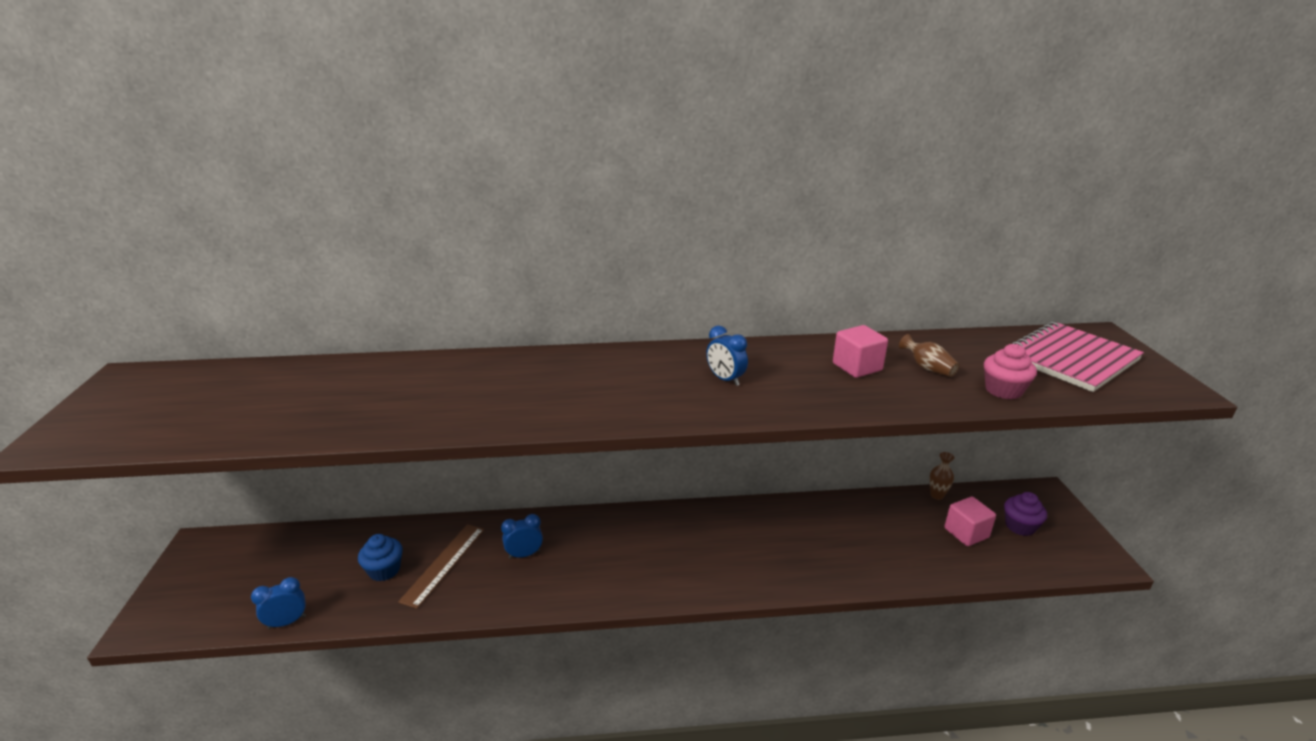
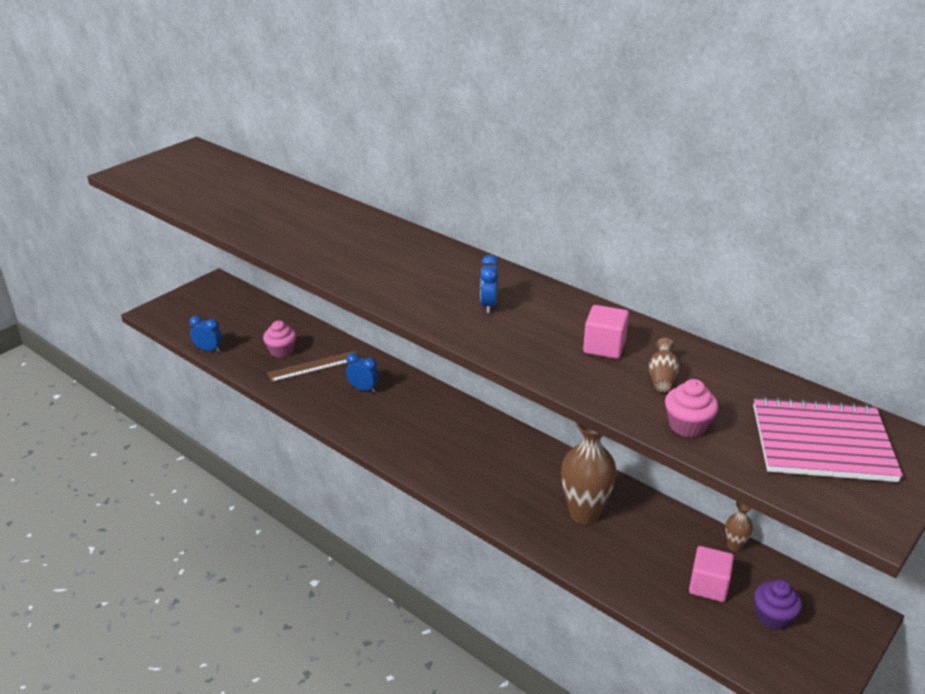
camera: 45 degrees right, 5 degrees up
(384, 570) = (281, 351): blue cupcake -> pink cupcake
(833, 538) = (584, 513): none -> brown vase

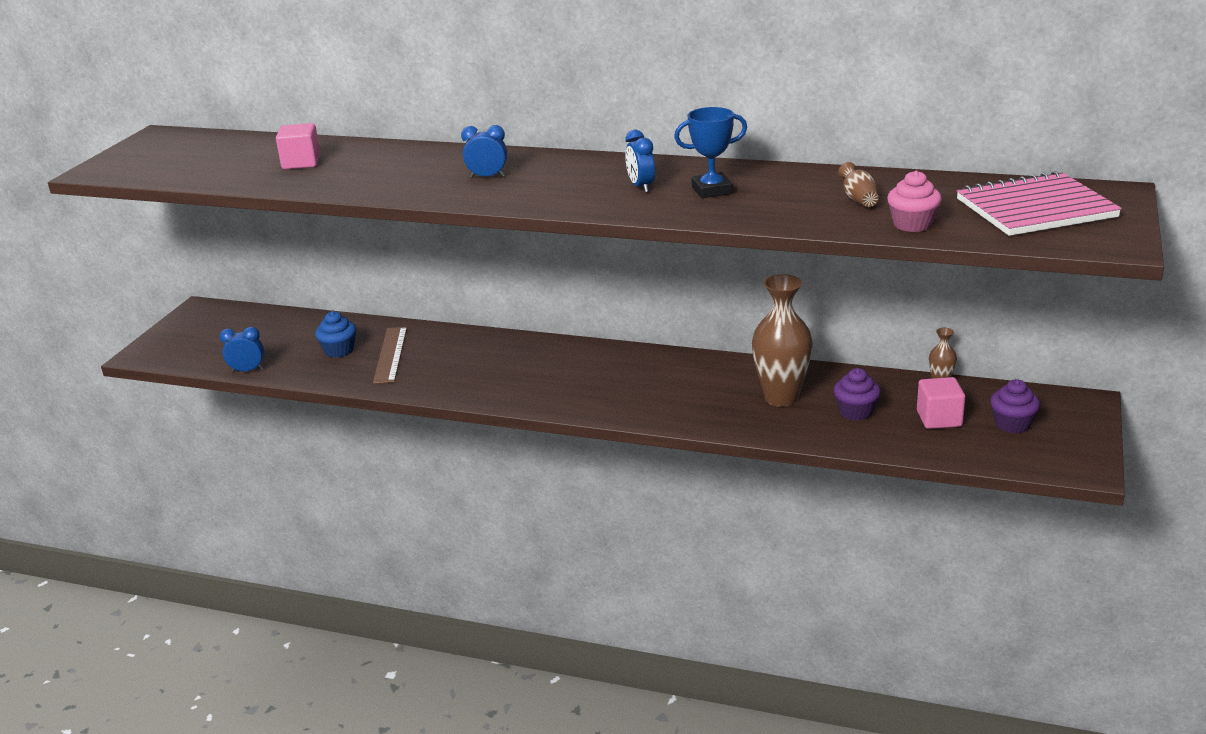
camera: 20 degrees left, 5 degrees down
(281, 351) = (339, 350): pink cupcake -> blue cupcake
(314, 366) = (390, 354): brown ruler -> brown ruler turned 45 degrees counterclockwise
(363, 389) = (465, 360): blue clock -> blue clock (487, 177)
(543, 327) = (711, 190): none -> blue trophy
(604, 347) = (784, 191): pink cube -> pink cube (301, 163)
(638, 551) = (856, 412): none -> purple cupcake

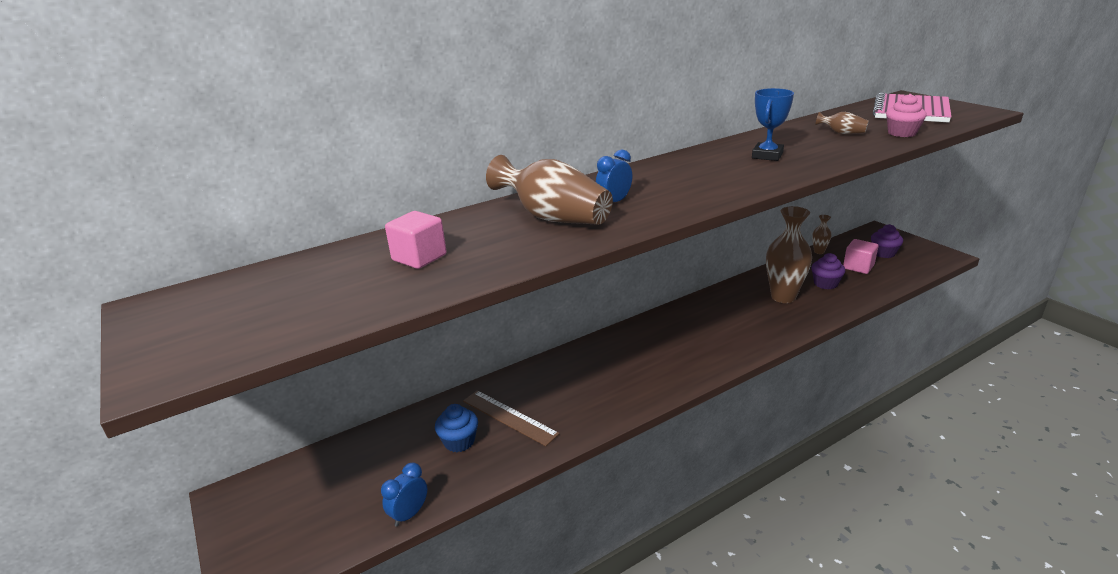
camera: 50 degrees left, 0 degrees up
(425, 170) = (553, 218): none -> brown vase
(641, 187) = (726, 169): blue clock -> none

